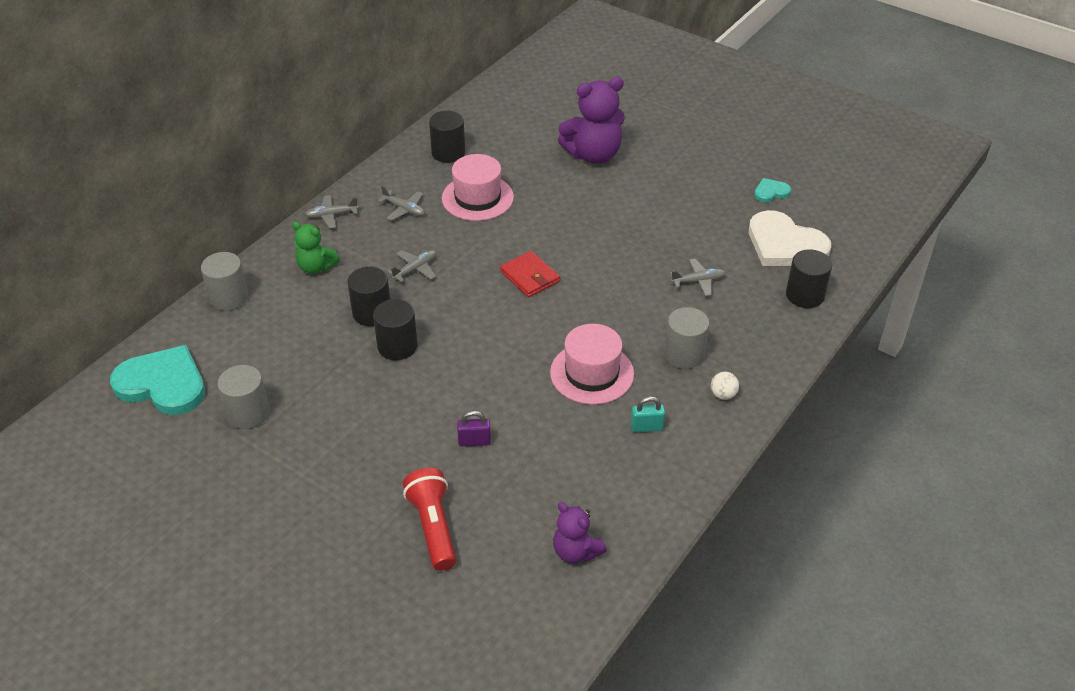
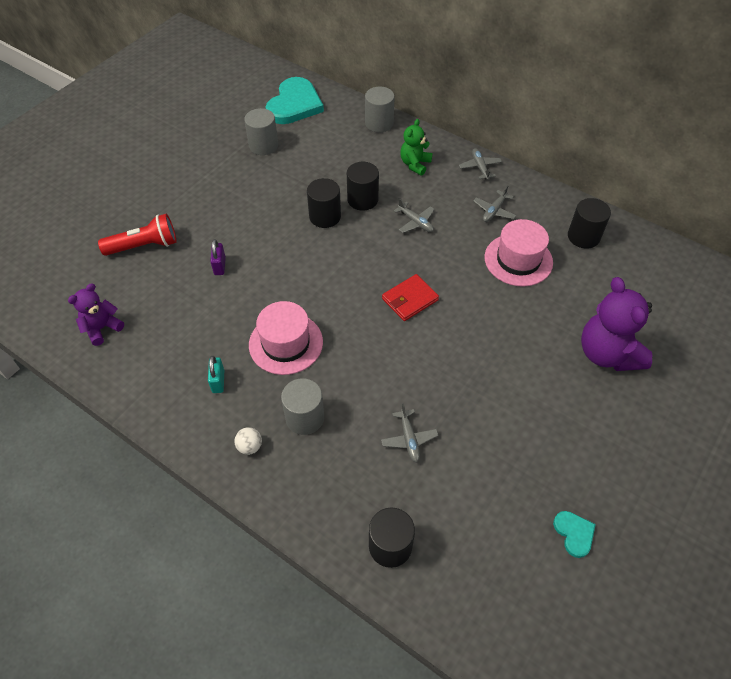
camera: 90 degrees right, 10 degrees up
(785, 244) = (476, 536): white heart -> none

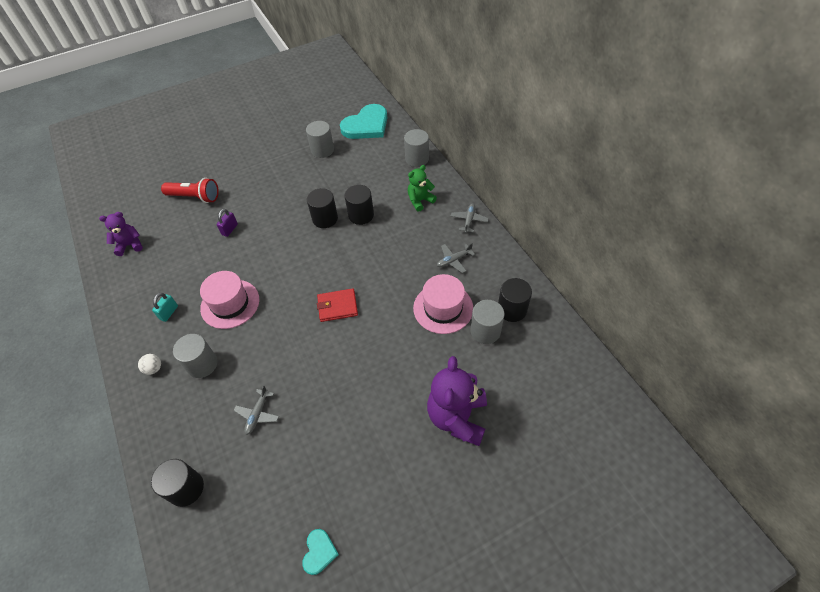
camera: 30 degrees right, 0 degrees up
(415, 222) = (386, 247): grey plane -> none
(574, 265) = (485, 331): none -> grey cylinder

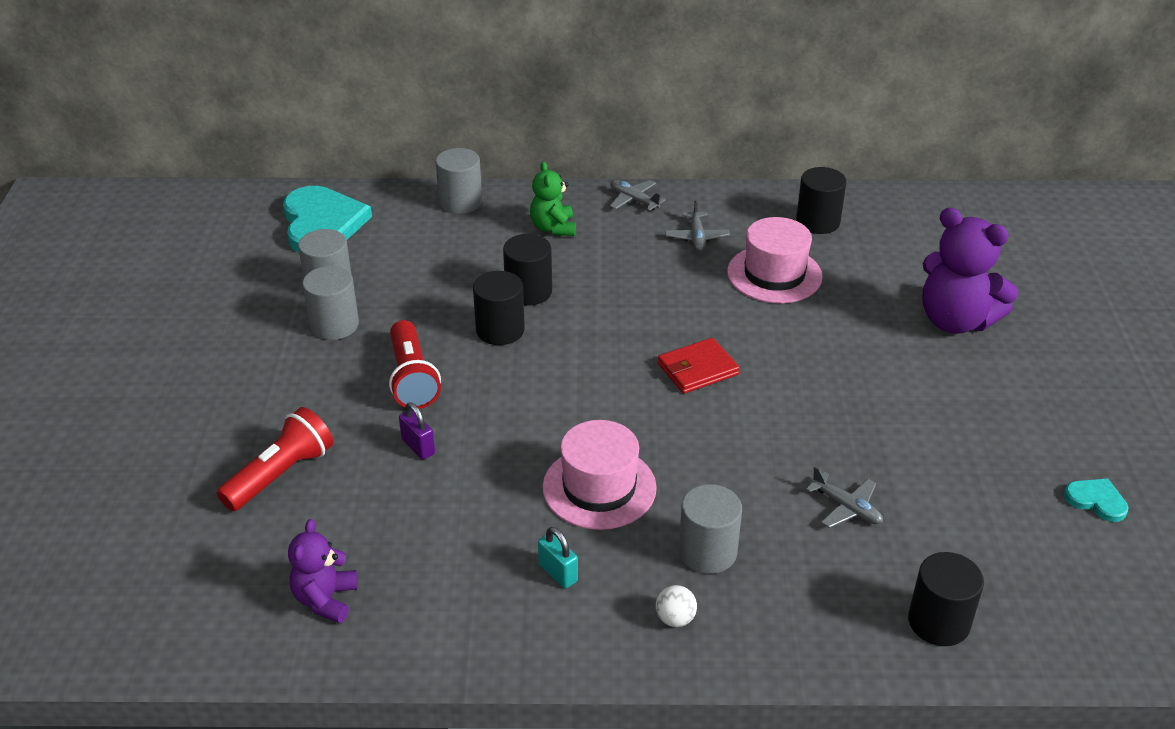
camera: 65 degrees left, 15 degrees down
(274, 206) = (412, 378): none -> red flashlight
(337, 306) = (697, 369): red wallet -> red wallet turned 45 degrees clockwise
(485, 331) = (837, 254): grey cylinder -> grey cylinder (334, 325)

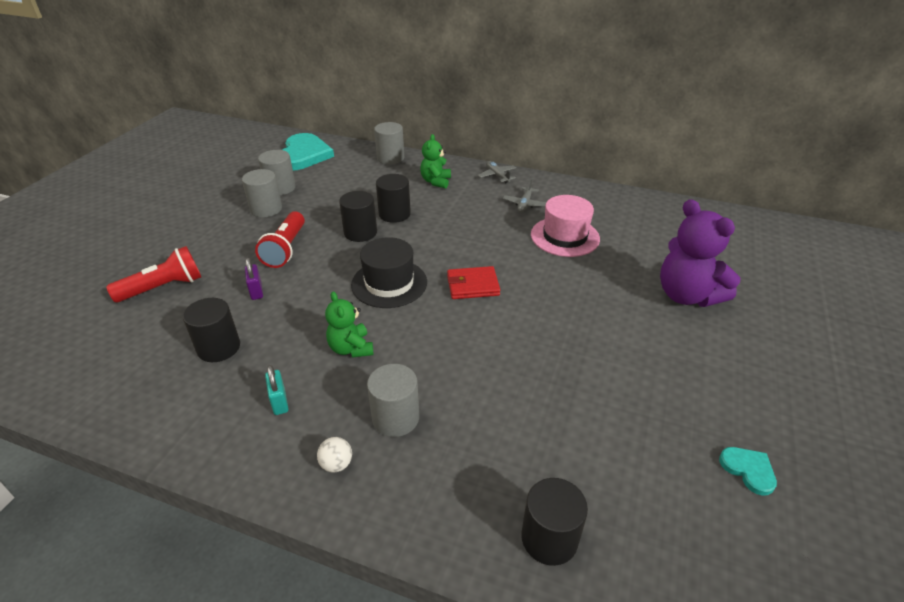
camera: 20 degrees right, 0 degrees up
(325, 599) = (120, 375): purple teddy bear -> none
(589, 392) = (389, 283): none -> black hat
(599, 487) = (351, 348): pink hat -> green teddy bear
(818, 222) = (615, 210): black cylinder -> black cylinder (219, 347)
(846, 508) = (524, 414): grey plane -> none

